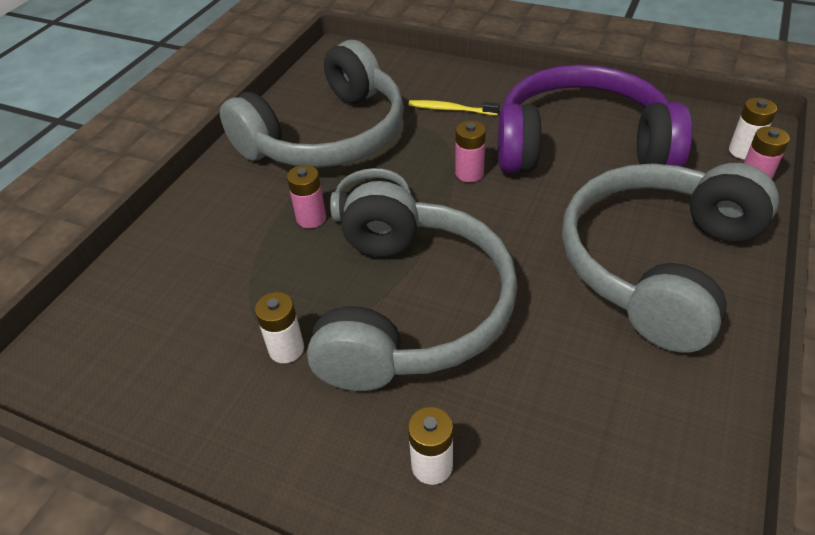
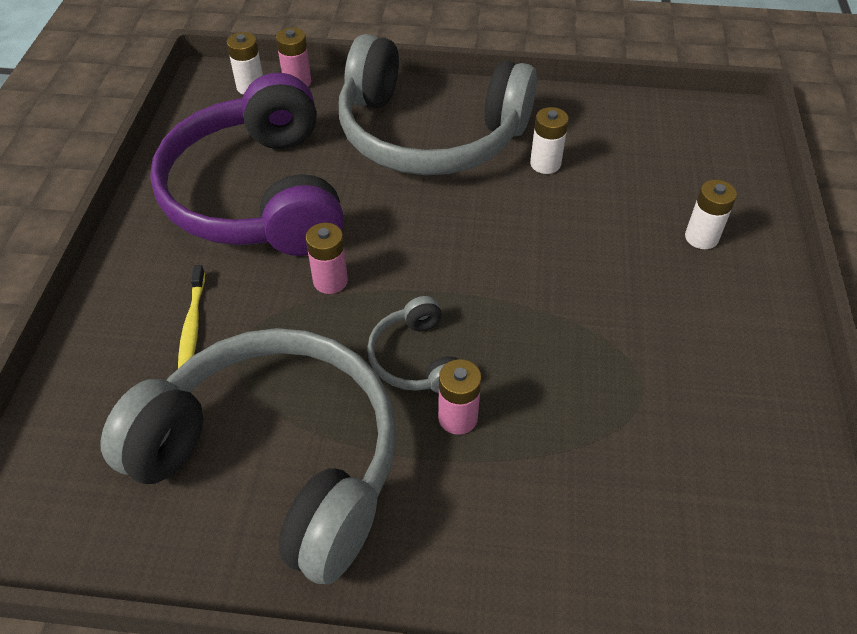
camera: 110 degrees left, 5 degrees up
(286, 349) = (653, 371): white battery -> white battery (545, 164)
(410, 307) = (554, 286): grey headphones -> none

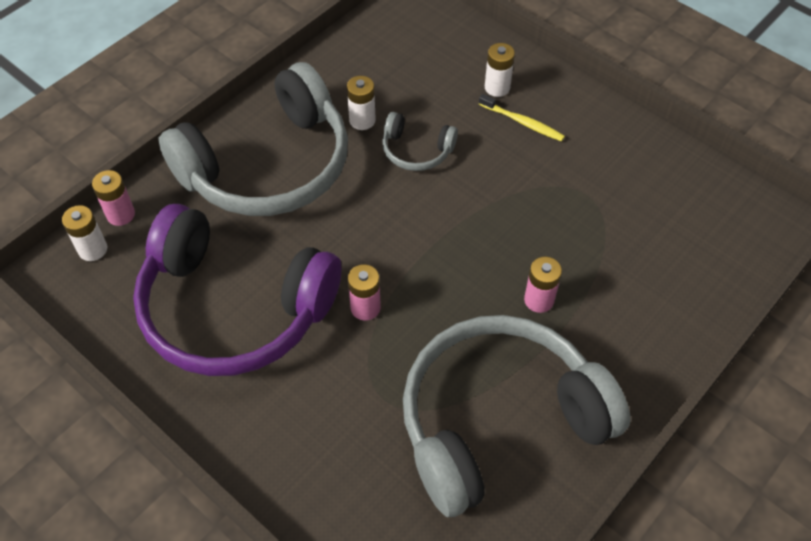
camera: 55 degrees left, 5 degrees up
(192, 326) = (337, 418): yellow toothbrush -> yellow toothbrush (523, 122)
(416, 358) = (475, 295): grey headphones -> grey headphones (416, 150)

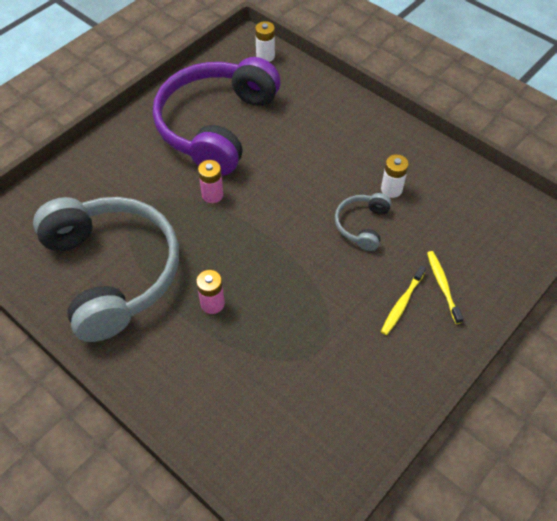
camera: 90 degrees right, 0 degrees up
(120, 214) = (293, 65): pink battery -> none
(268, 165) = (340, 135): grey headphones -> none
(497, 87) = (442, 286): white battery -> yellow toothbrush

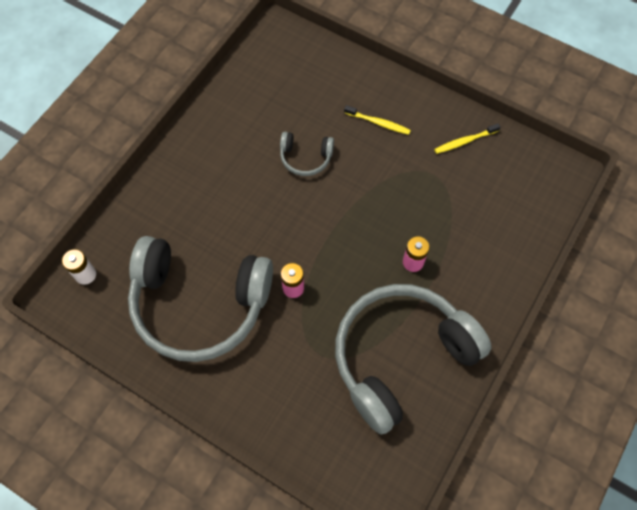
camera: 100 degrees left, 10 degrees up
(216, 126) = (199, 304): purple headphones -> grey headphones
(391, 189) = (261, 139): white battery -> none
(442, 286) = (355, 96): yellow toothbrush -> yellow toothbrush (464, 141)

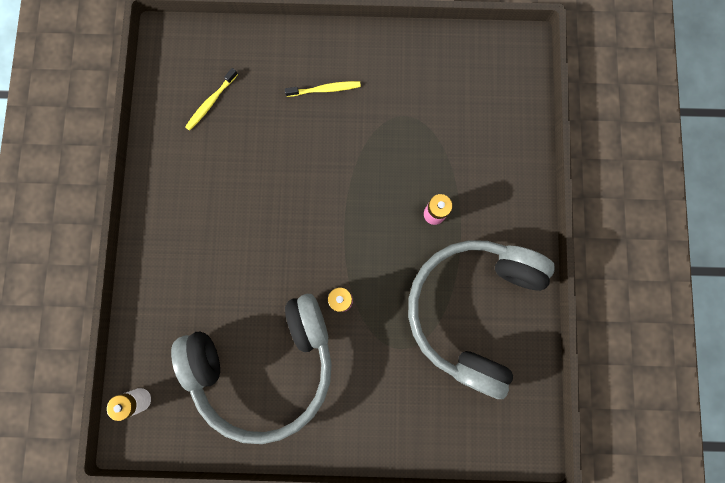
camera: 30 degrees left, 15 degrees up
(305, 158) = (277, 164): grey headphones -> none
(464, 141) = (415, 65): yellow toothbrush -> yellow toothbrush (211, 102)

